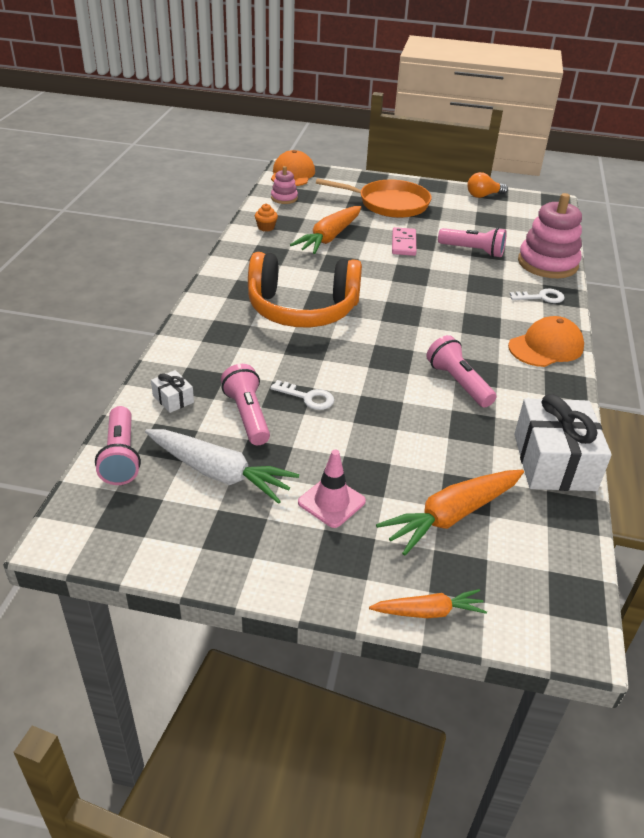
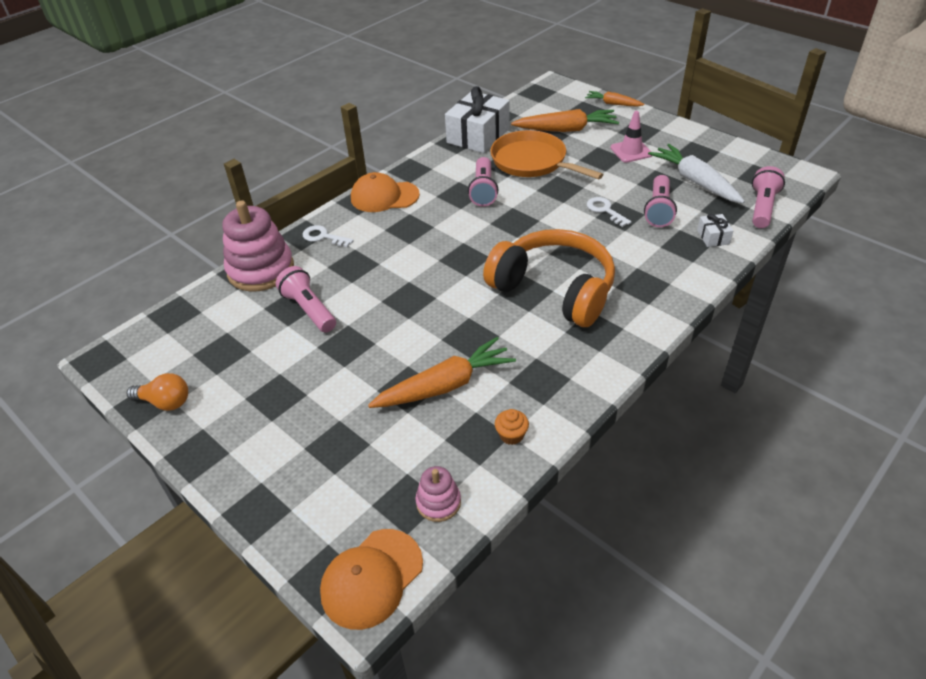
camera: 145 degrees left, 5 degrees up
(389, 204) = (305, 429): orange pan -> orange pan (532, 162)
(403, 244) = (369, 345): pink domino -> none

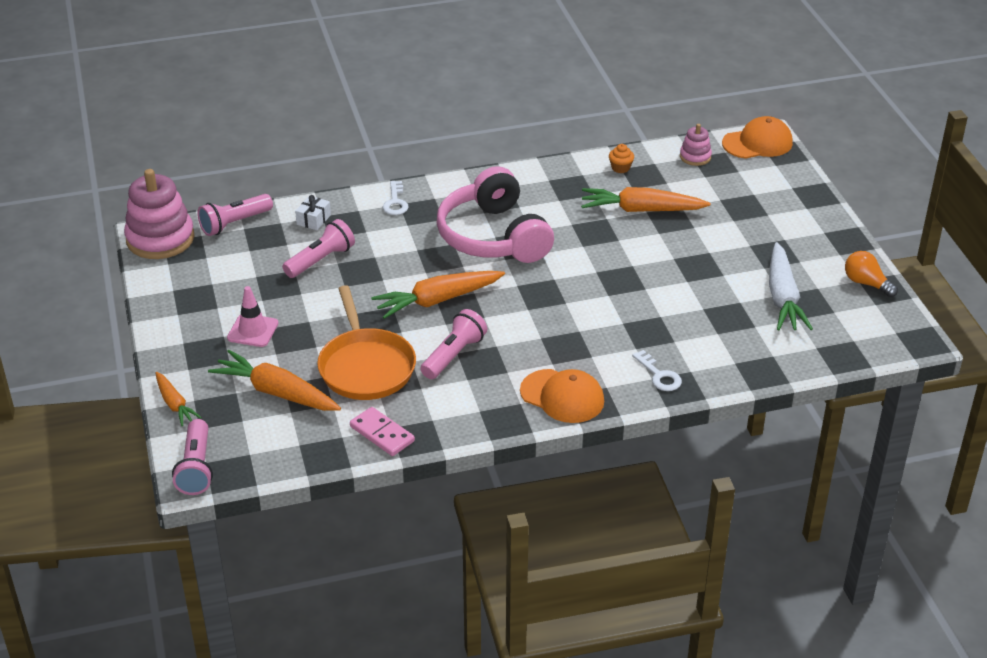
camera: 150 degrees left, 5 degrees down
(261, 270) = (742, 366): pink stacking toy -> pink stacking toy (160, 239)
(309, 309) = (714, 307): pink flashlight -> pink flashlight (196, 468)
(478, 136) = (382, 434): white gift -> pink domino
(537, 219) = (438, 300): none -> orange carrot
(554, 289) = (493, 237): orange headphones -> pink headphones
(605, 210) = (366, 281): white key -> white key (395, 202)
(695, 181) = (247, 270): white carrot -> white carrot (782, 297)

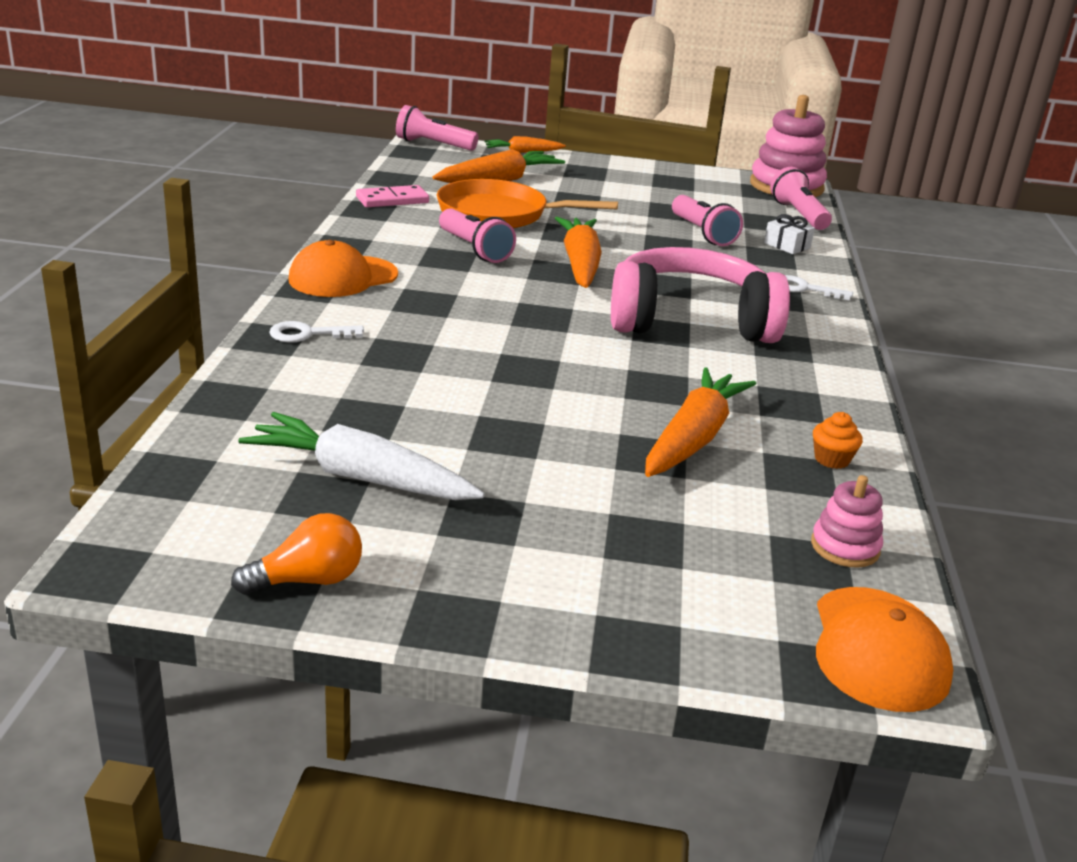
camera: 110 degrees right, 10 degrees down
(253, 331) = (602, 189): pink traffic cone -> none

